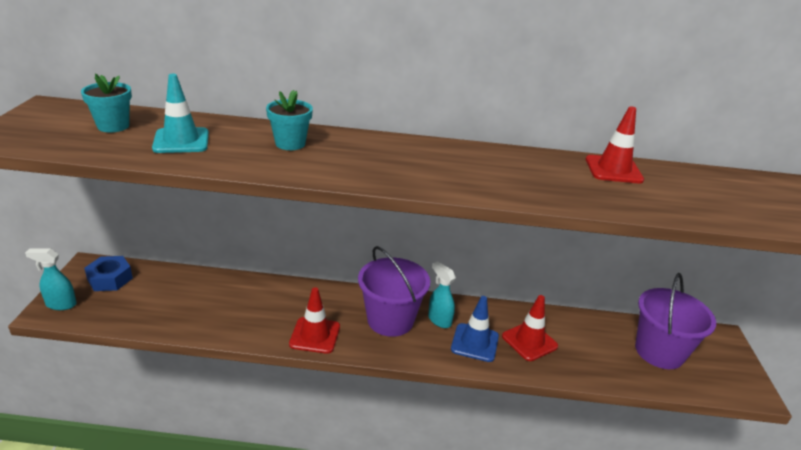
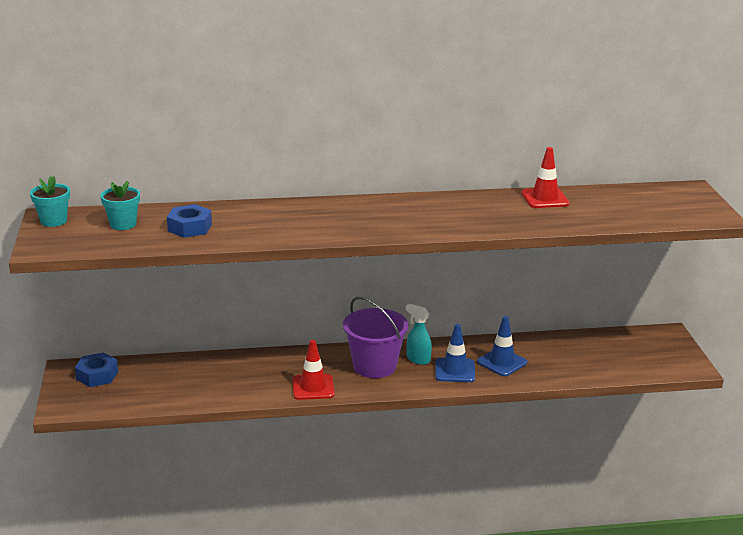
camera: 10 degrees left, 5 degrees down
(61, 304) = (67, 401): turquoise spray bottle -> none
(181, 141) = (190, 227): turquoise traffic cone -> blue nut
(290, 143) = (279, 216): turquoise flower pot -> turquoise flower pot (53, 221)
(529, 341) = (502, 362): red traffic cone -> blue traffic cone
(659, 351) = (614, 352): purple bucket -> none

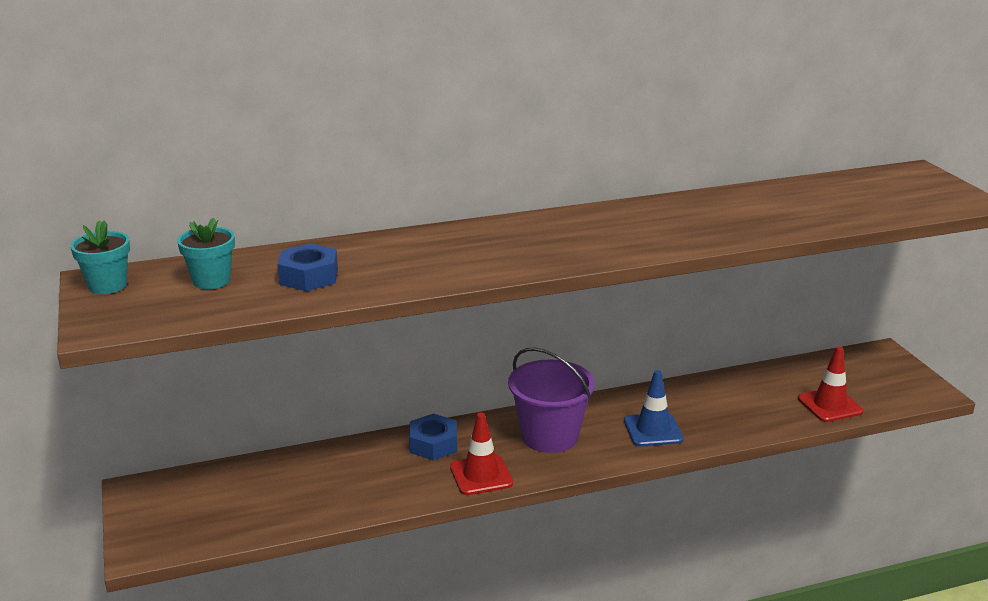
camera: 10 degrees left, 0 degrees up
(97, 375) = (180, 494): blue nut -> blue nut (433, 444)
(418, 359) = (600, 420): turquoise spray bottle -> none
(502, 362) = (706, 412): blue traffic cone -> none
(545, 198) = (753, 197): red traffic cone -> red traffic cone (830, 405)

